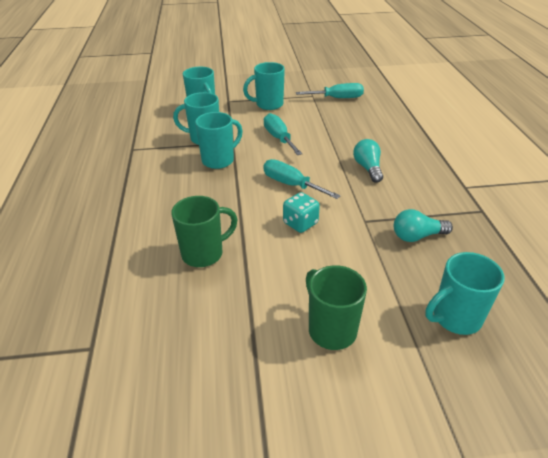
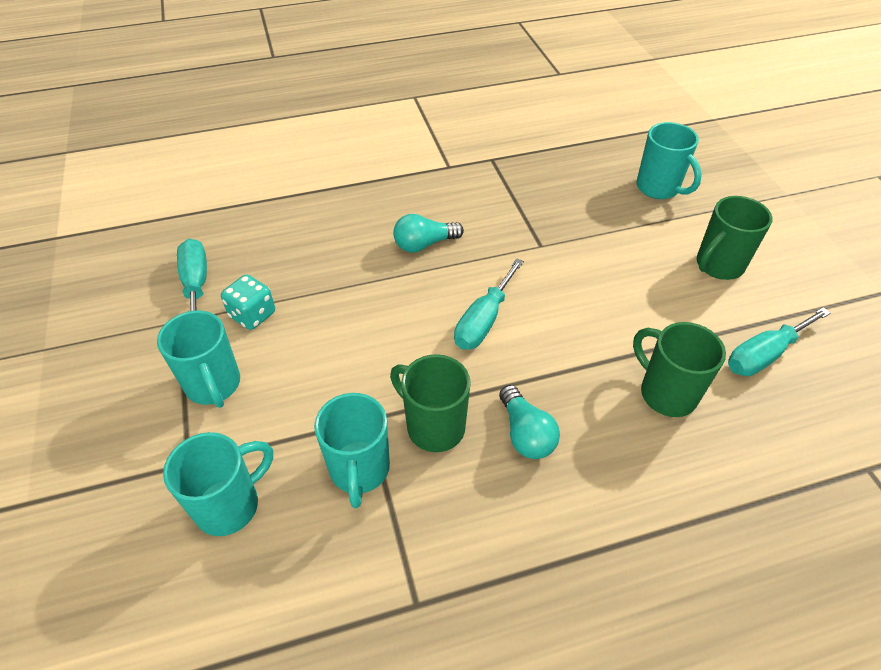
camera: 100 degrees left, 10 degrees up
(219, 160) = (433, 426): turquoise mug -> green mug
(279, 138) = (349, 351): turquoise screwdriver -> turquoise screwdriver (764, 355)
(300, 223) = (567, 302): turquoise dice -> turquoise dice (252, 315)
(417, 236) = (553, 206): turquoise light bulb -> turquoise light bulb (525, 433)

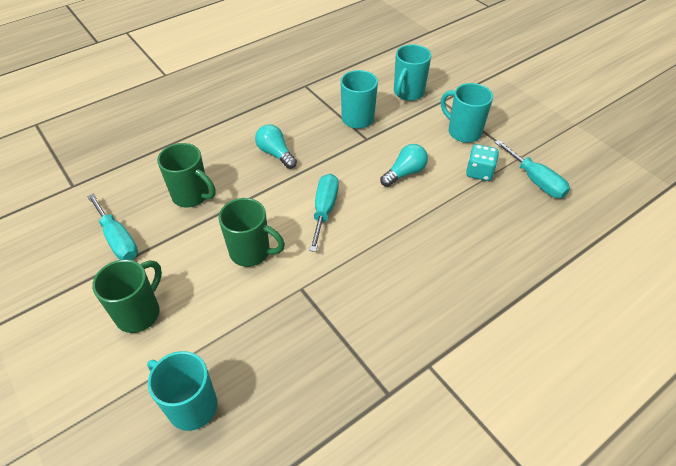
camera: 160 degrees right, 0 degrees up
(424, 244) = (399, 260): turquoise light bulb -> turquoise light bulb (405, 173)
(433, 426) = (328, 144): green mug -> green mug (251, 252)
(764, 355) = (118, 239): turquoise screwdriver -> turquoise screwdriver turned 105 degrees clockwise

